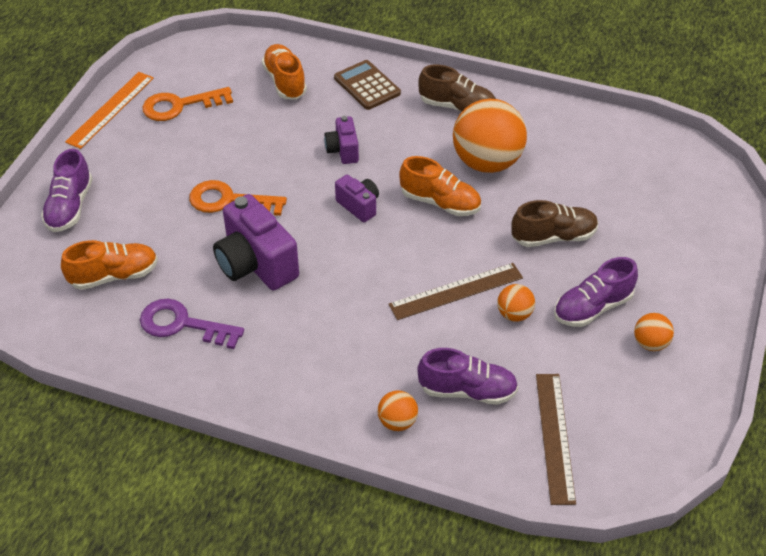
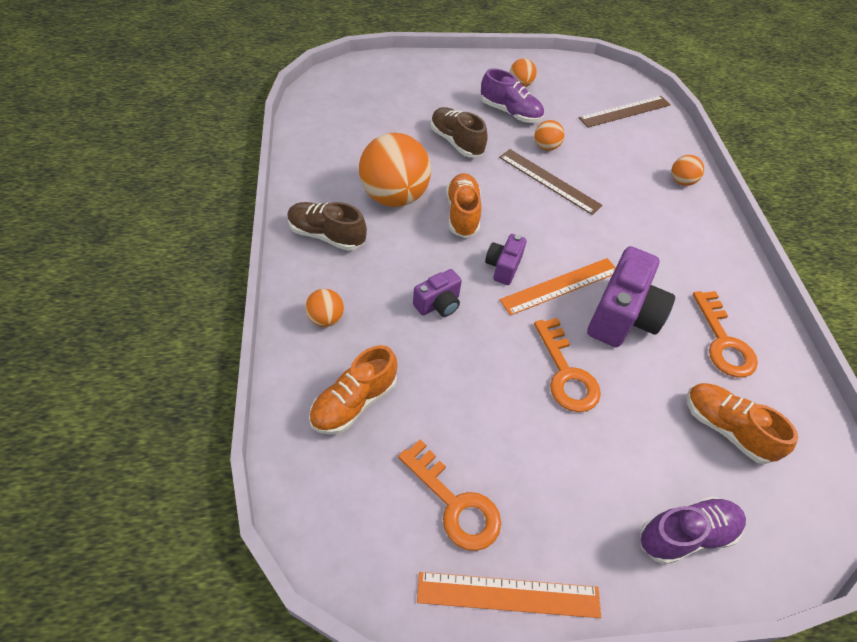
camera: 120 degrees left, 5 degrees up
(183, 324) = (723, 341): purple key -> orange key
(315, 236) = (560, 286): none -> orange ruler
(367, 85) = (325, 318): brown calculator -> orange ball
(457, 107) = (326, 235): brown shoe -> brown shoe turned 60 degrees counterclockwise
(467, 390) = (627, 155): purple shoe -> none

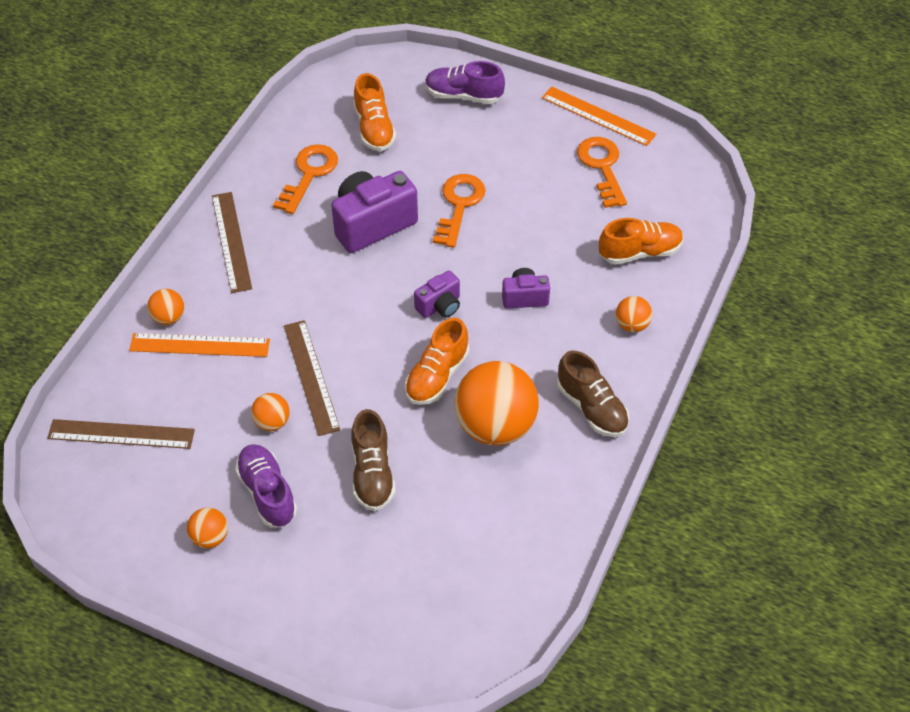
camera: 145 degrees left, 0 degrees up
(560, 286) = (402, 269): orange ruler -> orange ruler (199, 345)
(709, 252) = (231, 241): none -> brown ruler

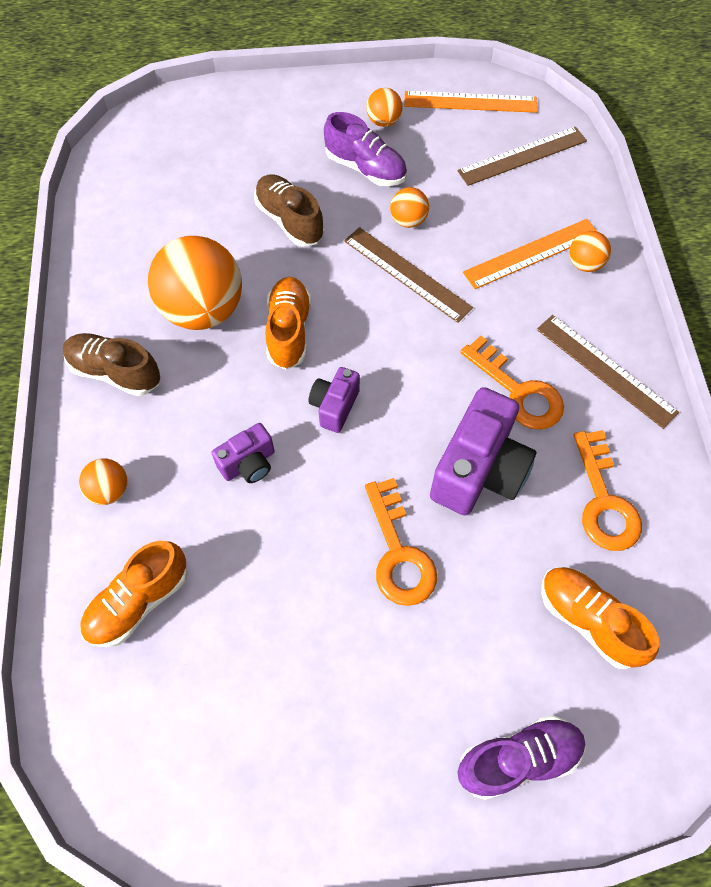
camera: 150 degrees right, 10 degrees up
(598, 116) = (302, 836): orange ruler -> orange ruler (470, 102)
(602, 167) = (248, 726): orange key -> orange key (517, 391)

